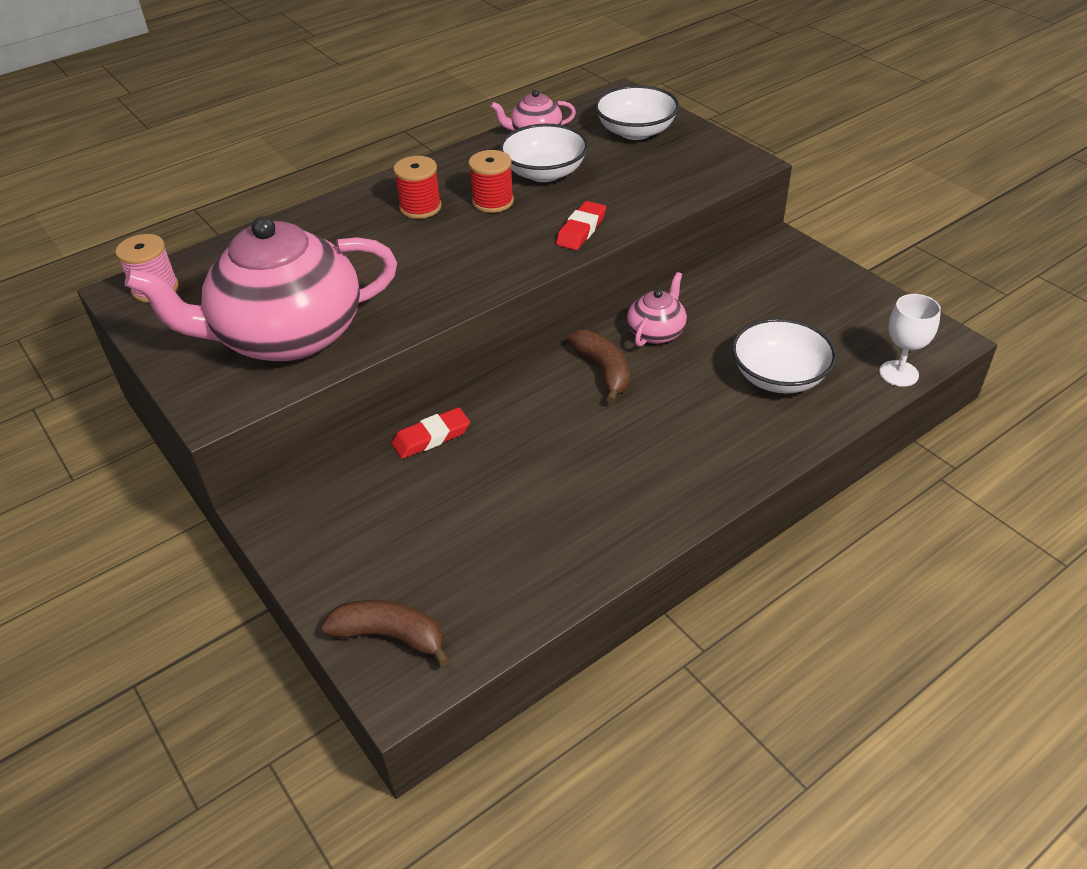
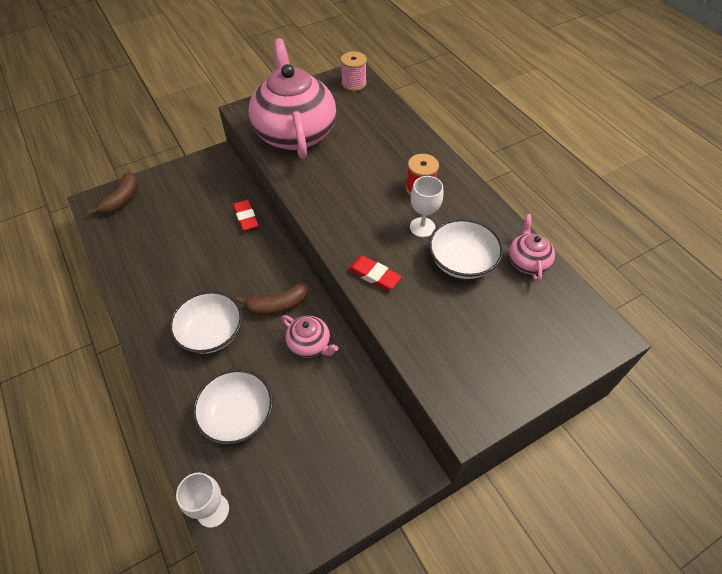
camera: 95 degrees right, 10 degrees up
(493, 202) = (422, 227): red spool -> white goblet
(636, 131) = (531, 336): white bowl -> white bowl (211, 333)

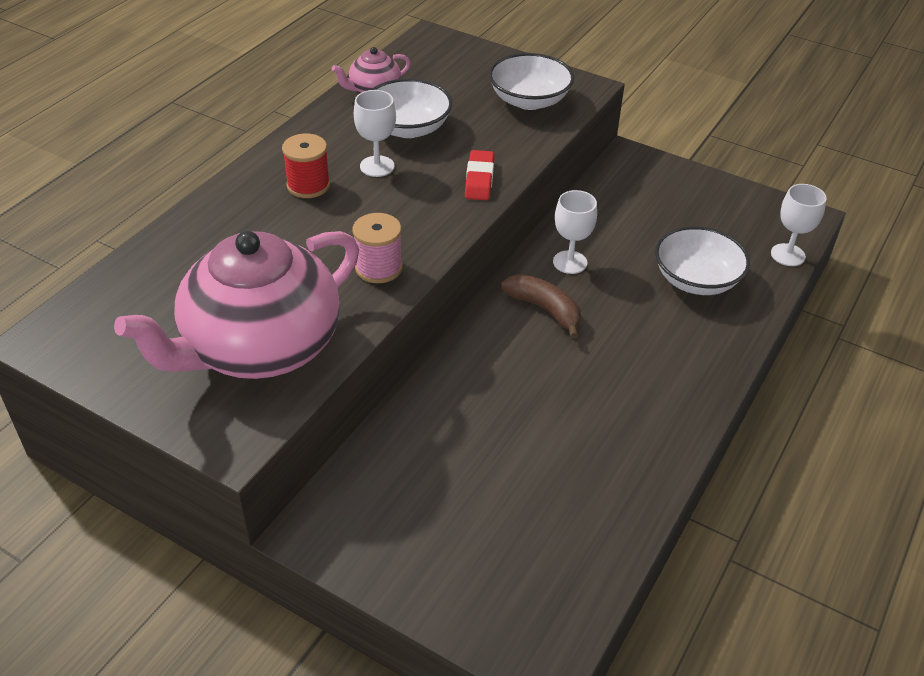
camera: 120 degrees left, 10 degrees down
(122, 199) = (505, 614): brown banana -> none
(211, 333) = (632, 350): white bowl -> white bowl (529, 100)
(246, 217) = (425, 413): red eraser -> none
(310, 344) = (570, 262): pink teapot -> white goblet
(354, 83) = (77, 329): pink spool -> pink spool (378, 268)

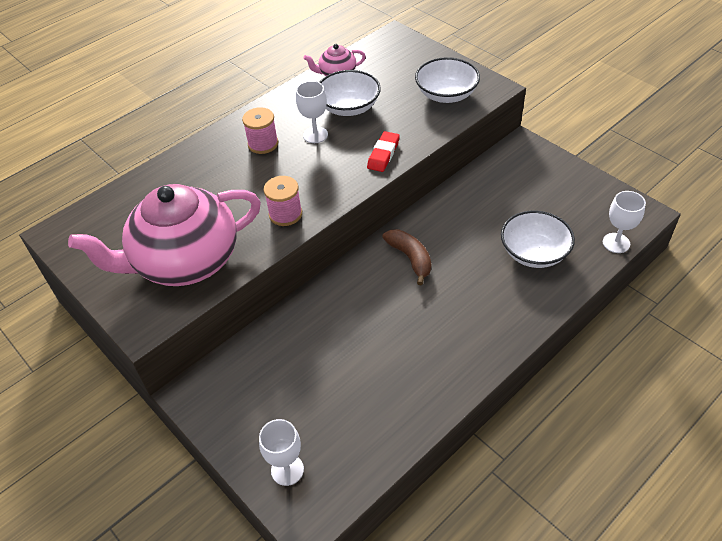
camera: 20 degrees right, 5 degrees up
(308, 185) = (263, 144): red spool -> pink spool
(570, 262) = (443, 224): white goblet -> white goblet (287, 470)

